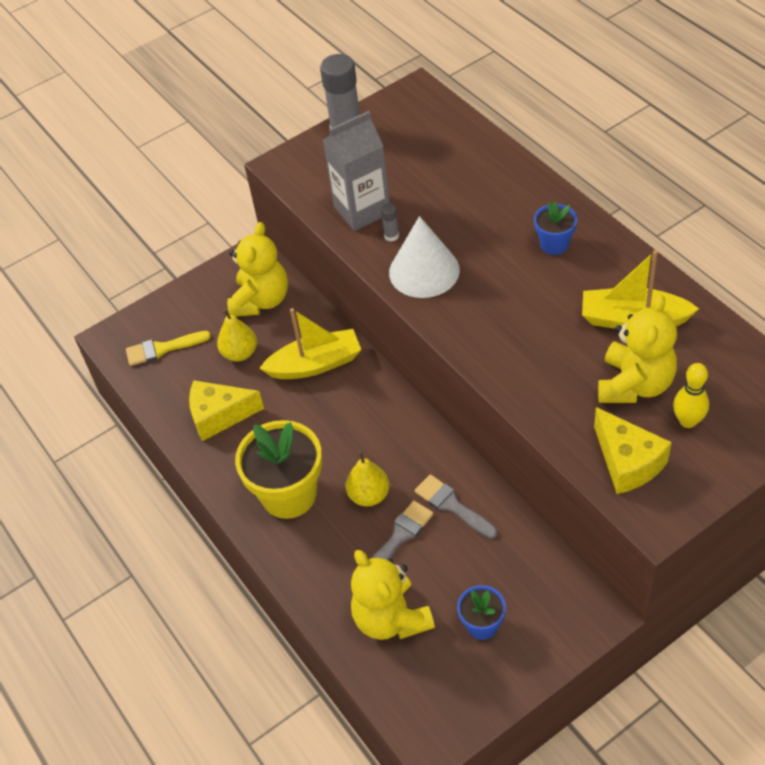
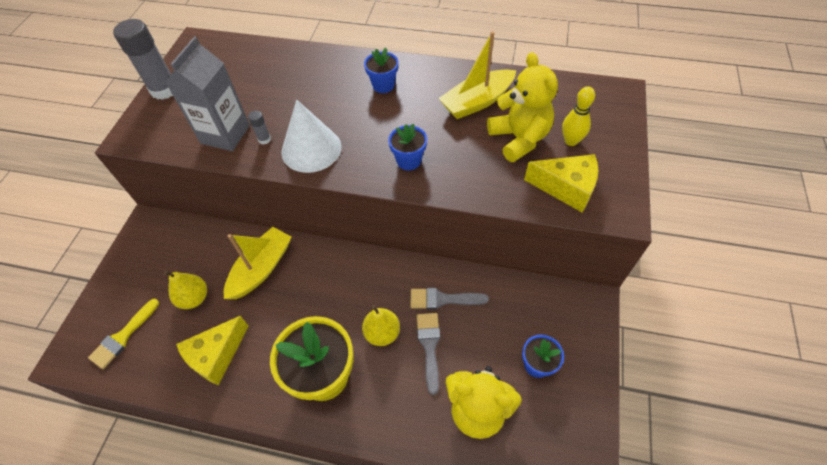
camera: 45 degrees left, 5 degrees up
(261, 300) = (180, 250): yellow teddy bear -> none
(502, 338) = (409, 161): none -> blue flower pot

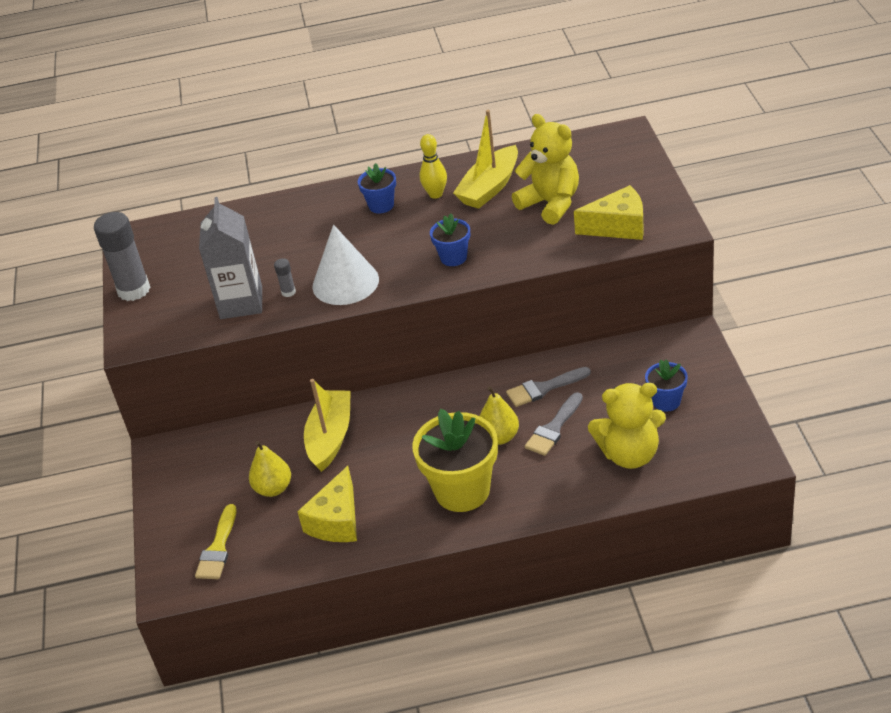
camera: 20 degrees left, 15 degrees down
(429, 346) = (553, 428): grey brush -> grey brush turned 120 degrees counterclockwise
(571, 141) = (601, 189): yellow bowling pin -> yellow bowling pin (435, 194)

